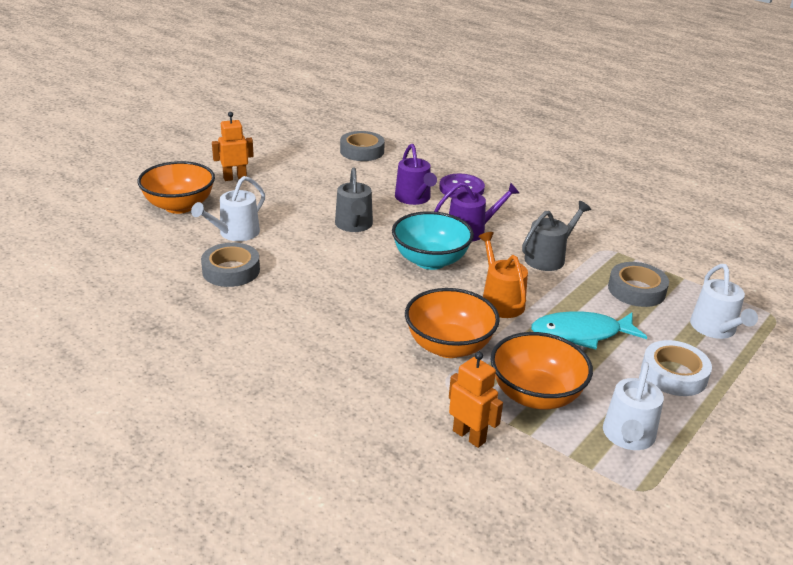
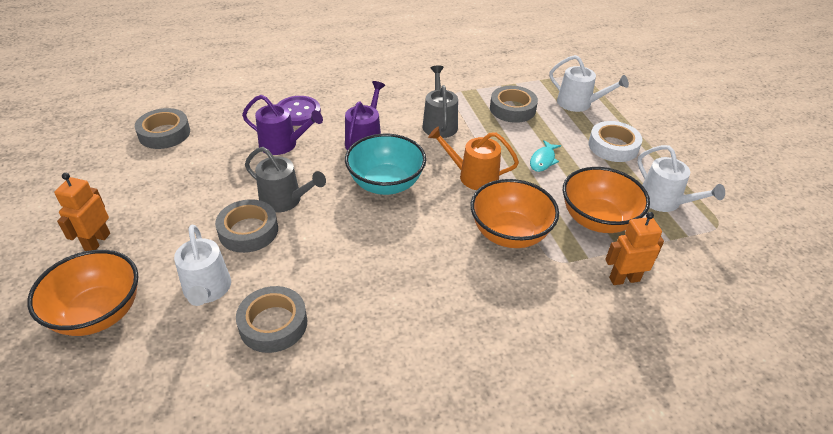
camera: 55 degrees left, 10 degrees up
(305, 224) = (248, 231): none -> grey tape
(581, 334) = (543, 160): turquoise fish -> turquoise fish, size x0.56

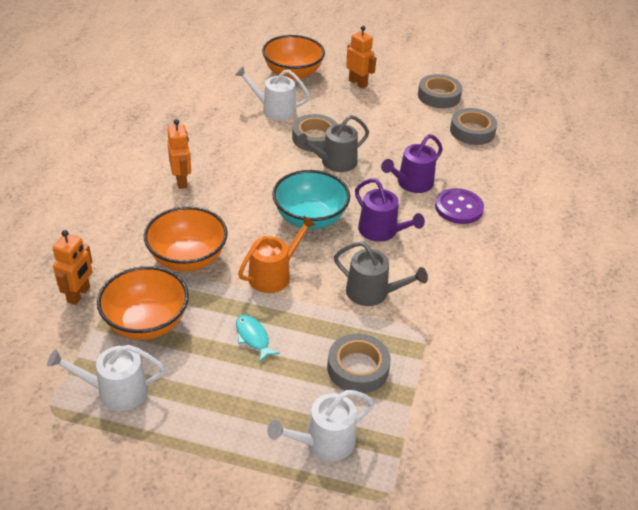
camera: 120 degrees right, 0 degrees up
(273, 324) = (222, 124): grey tape -> grey tape (439, 96)
(411, 299) = (182, 181): none -> orange robot
(613, 146) = (224, 414): white tape -> none

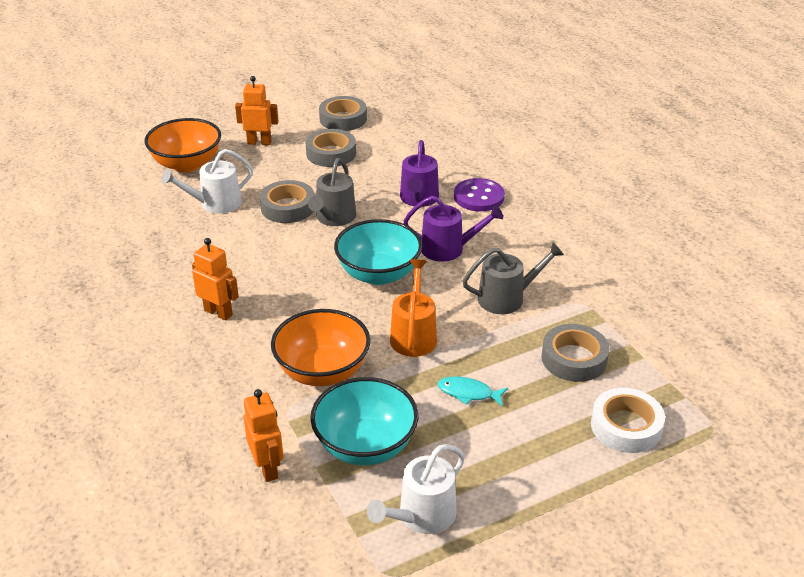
camera: 40 degrees left, 5 degrees down
(146, 323) = (365, 445): orange bowl -> turquoise bowl
(324, 442) = (626, 426): white watering can -> white tape
(472, 131) = (407, 133): grey tape -> grey tape (331, 153)

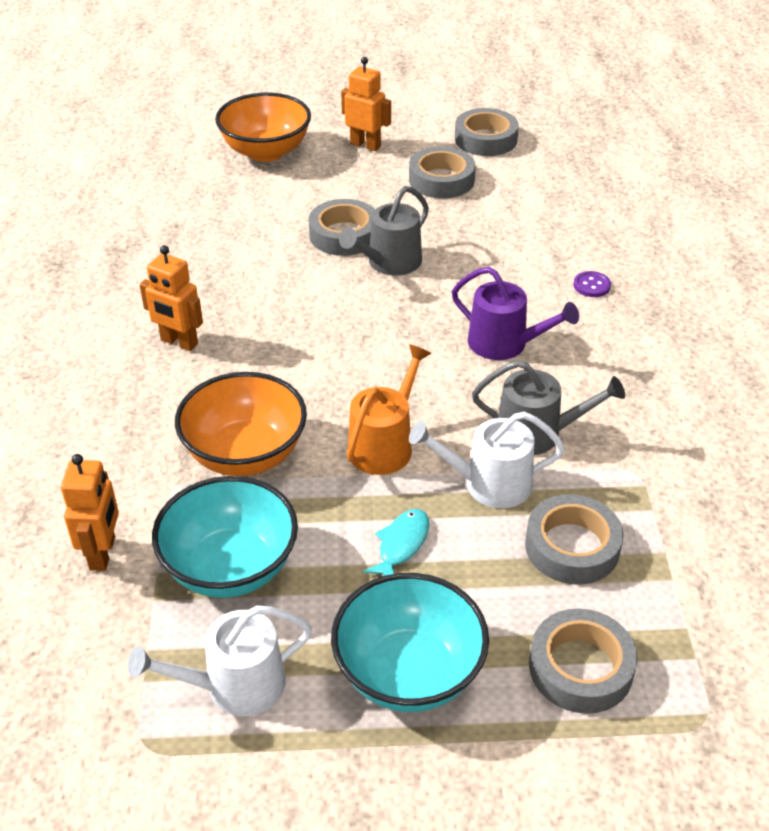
camera: 25 degrees right, 5 degrees up
(216, 203) = (265, 208): white watering can -> white watering can (489, 483)
(218, 312) = (179, 342): orange robot -> orange robot turned 150 degrees clockwise
(378, 274) = (395, 351): turquoise bowl -> turquoise bowl (408, 673)
(418, 199) = (511, 267): purple watering can -> none
(468, 393) = (401, 545): turquoise fish -> turquoise fish turned 75 degrees clockwise
(479, 197) = (591, 285): purple button -> purple button, size x0.52
(626, 426) = (580, 668): white tape -> grey tape

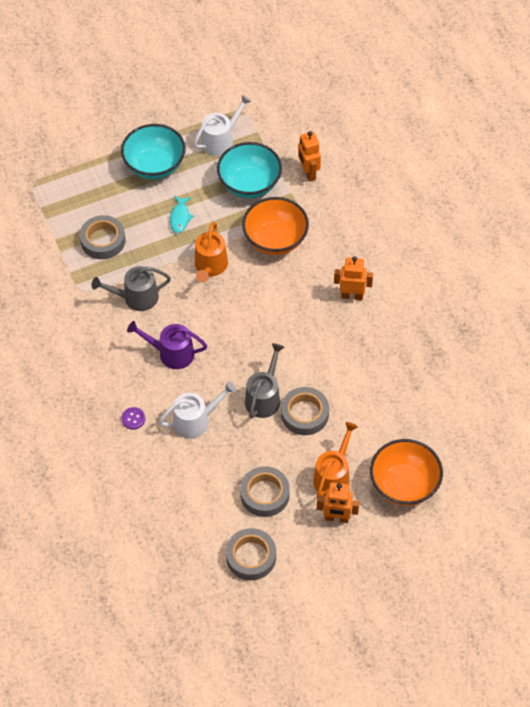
camera: 160 degrees right, 15 degrees up
(346, 175) = (333, 476): none -> orange watering can
(489, 483) = (151, 261): white watering can -> white watering can (195, 421)
(580, 668) = (86, 188): grey tape -> none

